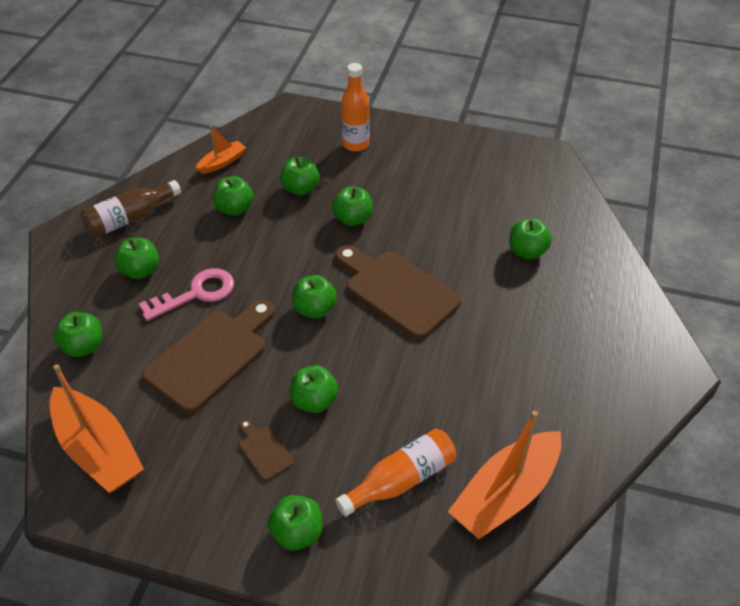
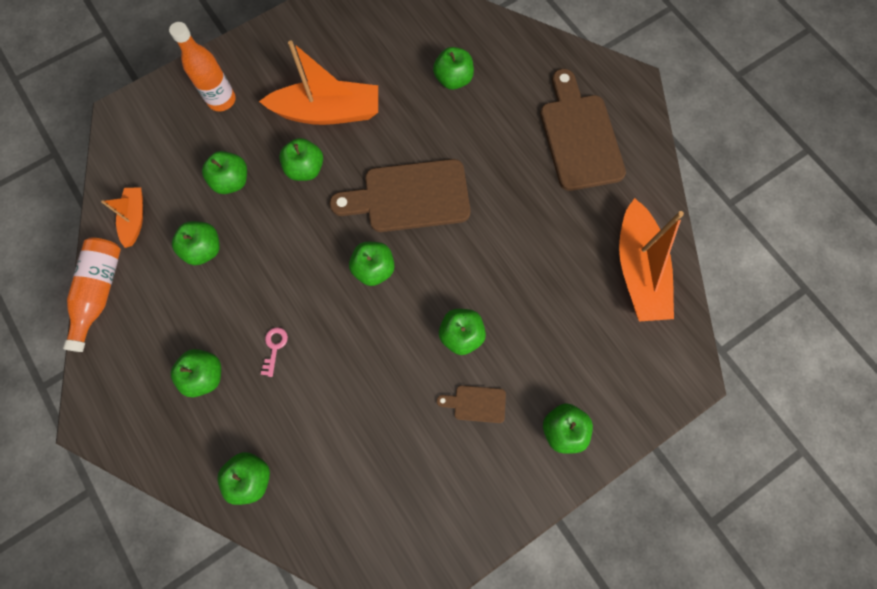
camera: 50 degrees left, 25 degrees up
(98, 449) = (372, 530): orange boat -> orange boat (328, 112)
(130, 218) = (130, 343): brown bottle -> none
(196, 294) = (274, 347): pink key -> pink key, size x0.49
(211, 356) = (352, 380): brown cutting board -> brown cutting board (579, 136)
(401, 480) = (575, 327): orange bottle -> orange bottle (100, 292)

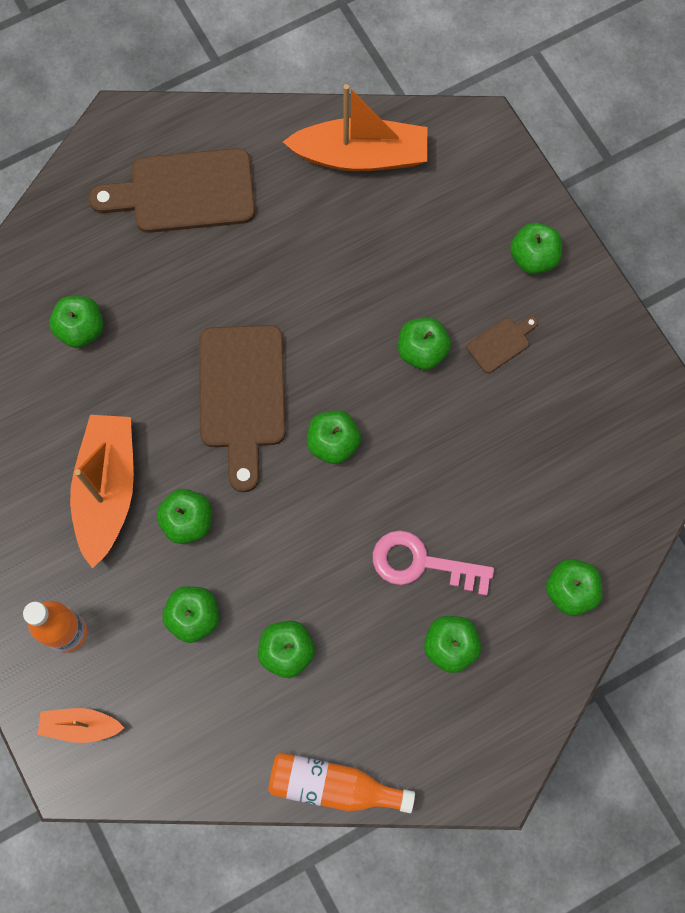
camera: 85 degrees left, 0 degrees up
(135, 219) = (234, 745): orange boat -> orange boat (81, 726)
(274, 347) = (421, 563): pink key -> pink key, size x2.03
(476, 404) = (501, 343): brown cutting board -> brown cutting board turned 135 degrees counterclockwise

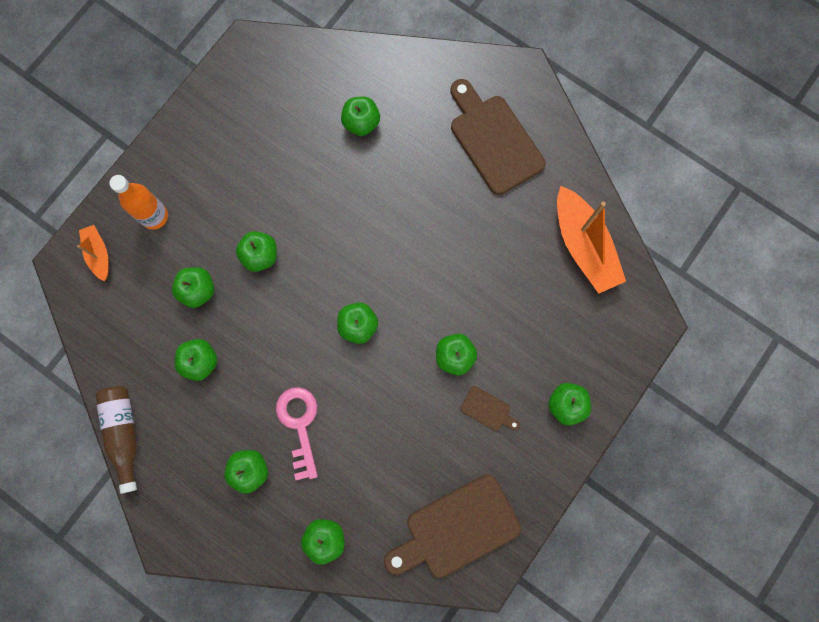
camera: 65 degrees right, 5 degrees up
(107, 490) = (258, 194): orange boat -> none
(242, 395) = (364, 249): brown cutting board -> brown cutting board (456, 528)
(333, 786) = (124, 433): orange bottle -> brown bottle

